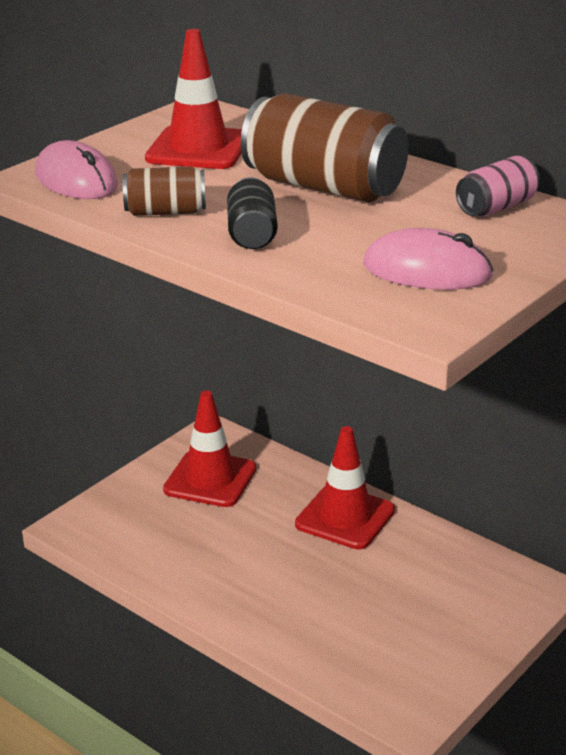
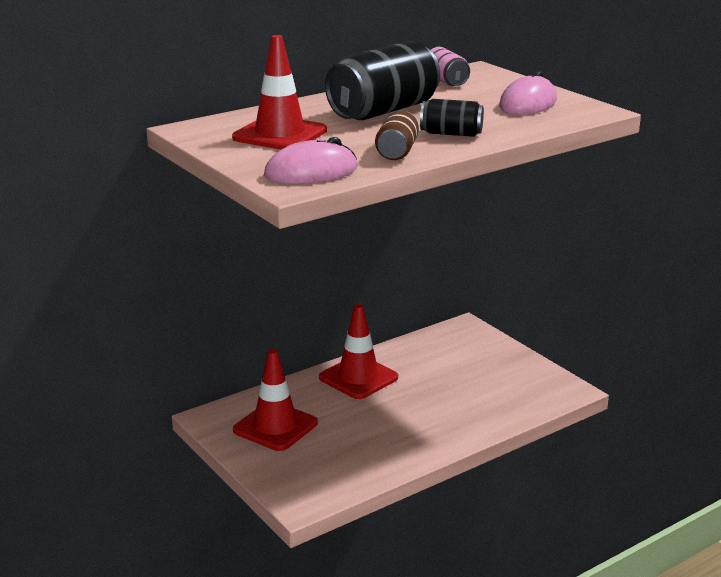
camera: 75 degrees left, 5 degrees down
(324, 187) = (383, 111): brown can -> black can

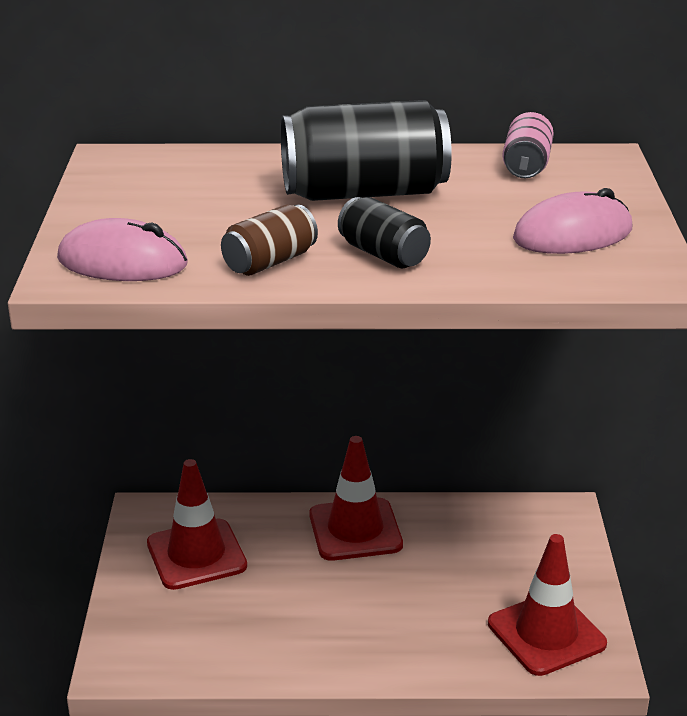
camera: 35 degrees right, 5 degrees up
(280, 134) = (186, 194): red traffic cone -> red traffic cone (546, 634)

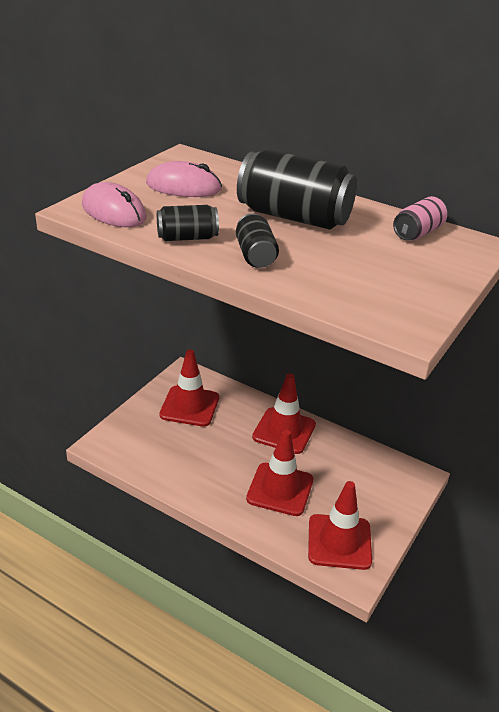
camera: 30 degrees right, 5 degrees up
(270, 262) = (187, 238): brown can -> black can
(418, 606) = (280, 489): none -> red traffic cone
(573, 234) = (389, 284): pink mouse -> pink mouse (183, 187)

